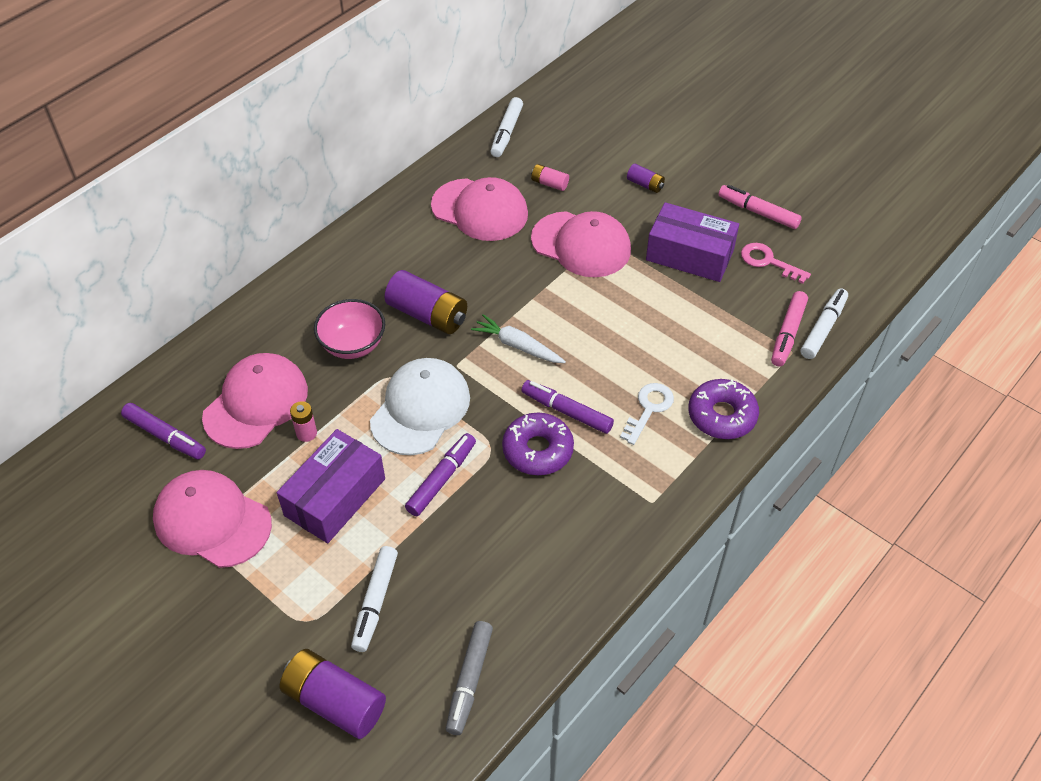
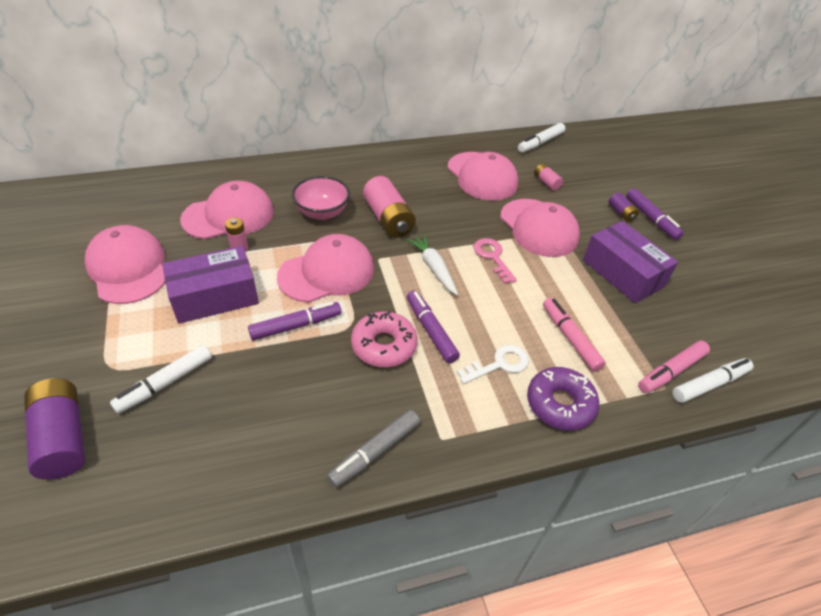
camera: 30 degrees right, 5 degrees down
(165, 436) = (158, 206): purple marker -> purple marker (651, 219)
(420, 409) = (327, 272): white cap -> pink cap
(427, 314) = (388, 219): purple battery -> pink battery
(469, 681) = (166, 490): grey marker -> grey marker (375, 452)
(537, 450) = (384, 345): purple donut -> pink donut
(758, 212) = (706, 271): pink marker -> pink marker (570, 338)
(768, 262) = (690, 309): pink key -> pink key (492, 257)

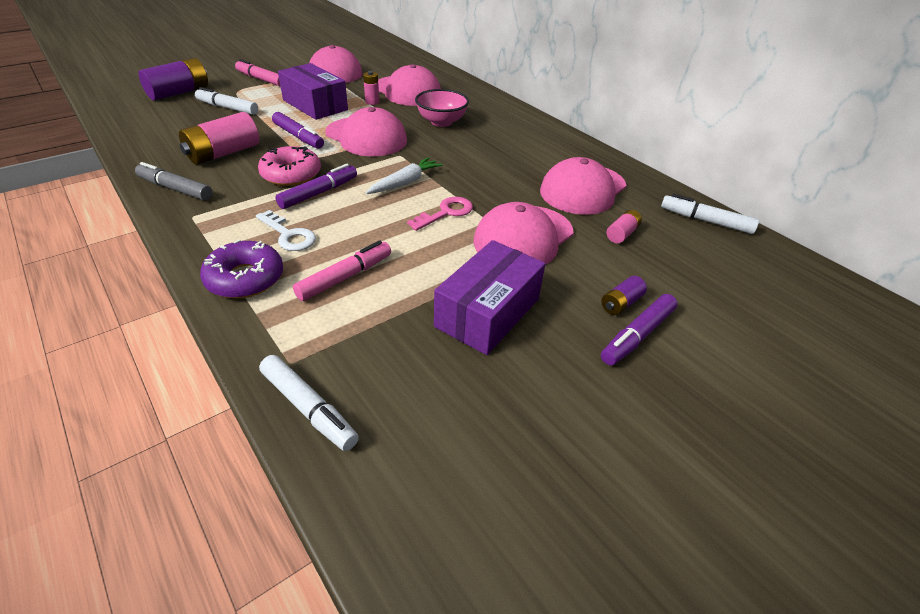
camera: 70 degrees right, 5 degrees down
(388, 219) = (459, 150): pink battery -> pink battery (223, 153)
(671, 371) = (320, 366): pink marker -> pink marker (260, 79)

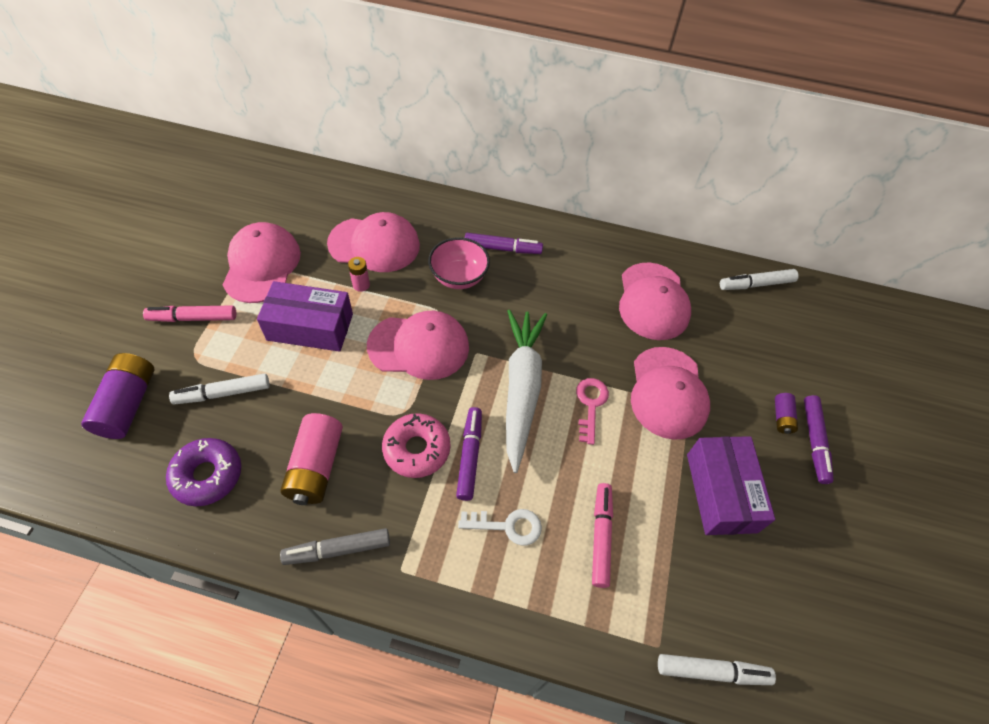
camera: 40 degrees left, 15 degrees up
(245, 278) = (535, 600): purple donut -> purple donut (207, 475)
(298, 137) = (356, 390): purple marker -> purple marker (502, 248)
(405, 182) = (521, 389): white carrot -> white carrot, size x1.86
(622, 234) = (722, 339): pink battery -> none

